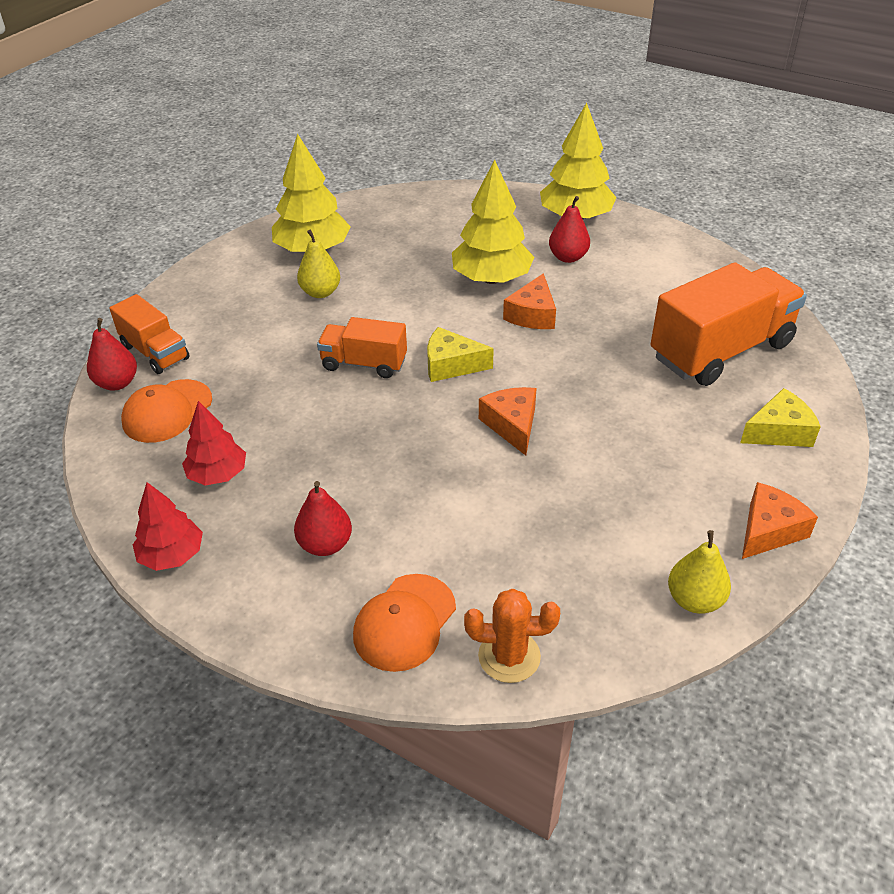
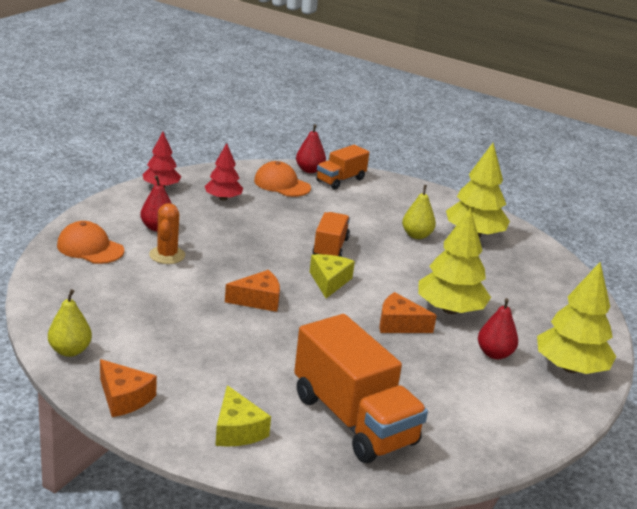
camera: 85 degrees right, 15 degrees down
(509, 656) = (52, 278): orange cactus -> orange cactus (167, 255)

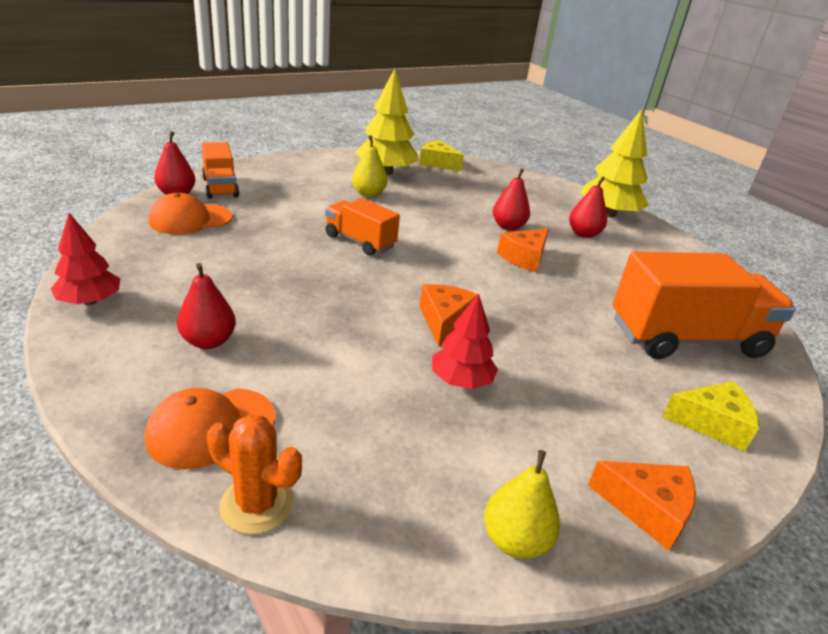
camera: 65 degrees left, 5 degrees up
(124, 398) = (647, 509): orange cheese -> orange cheese turned 45 degrees clockwise
(167, 255) = (293, 356): orange cactus -> orange cactus (257, 504)
(223, 198) = (181, 266): red tree -> red tree (461, 380)
(329, 281) = (428, 265): yellow cheese -> yellow cheese (437, 163)
(450, 310) = (508, 227): yellow tree -> red pear

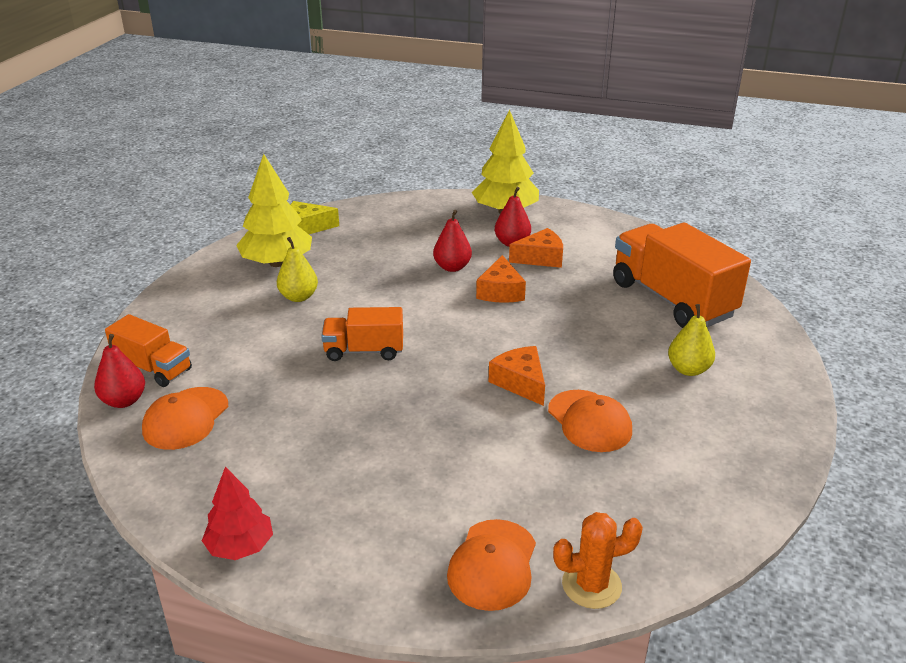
camera: 35 degrees left, 0 degrees up
(208, 341) = (390, 510): red pear -> none
(461, 380) = (589, 421): red tree -> orange cap
(515, 540) = (738, 498): yellow pear -> yellow pear (688, 369)
(647, 509) = (773, 433): orange cheese -> orange cheese (541, 258)
(686, 338) = (672, 299): orange truck -> orange truck turned 75 degrees counterclockwise
(712, 423) = (746, 355): yellow cheese -> none

